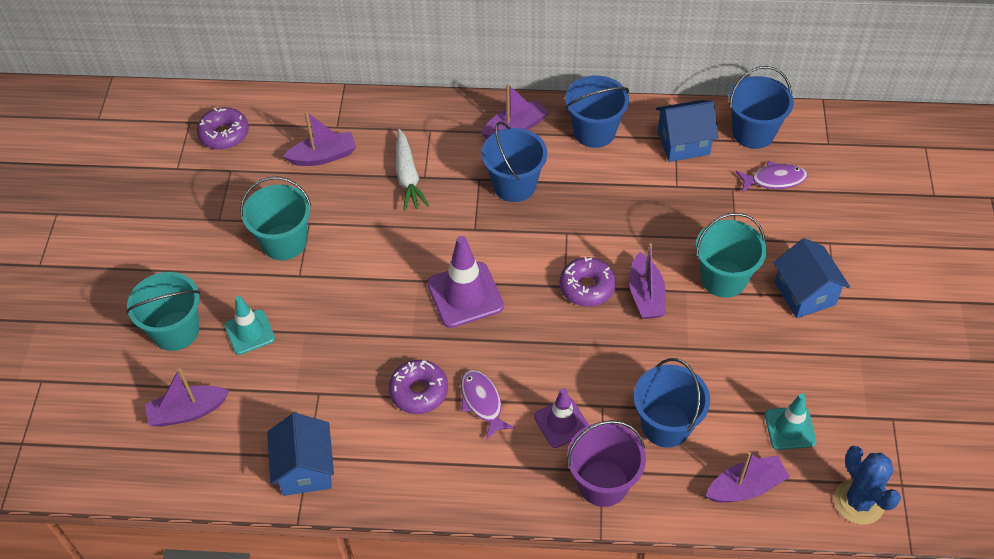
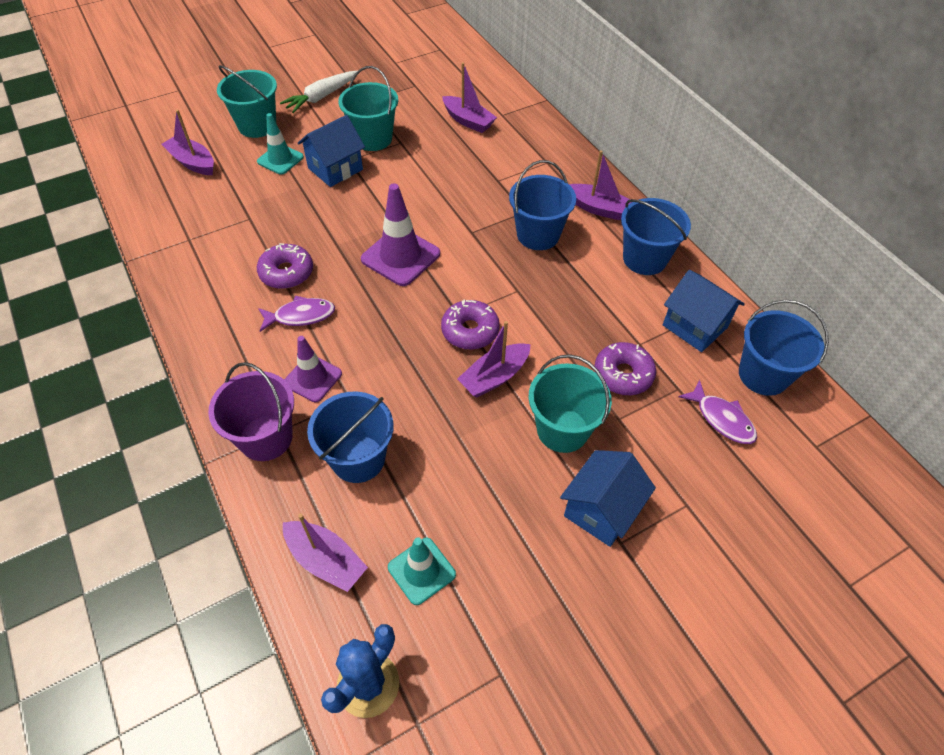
camera: 55 degrees right, 0 degrees up
(224, 134) = (444, 68): purple donut -> purple donut (623, 374)
(305, 469) = (177, 243): blue house -> blue house (335, 169)
(408, 176) = (490, 171): white carrot -> white carrot (321, 97)
(482, 402) = (301, 316): purple fish -> purple fish turned 45 degrees clockwise

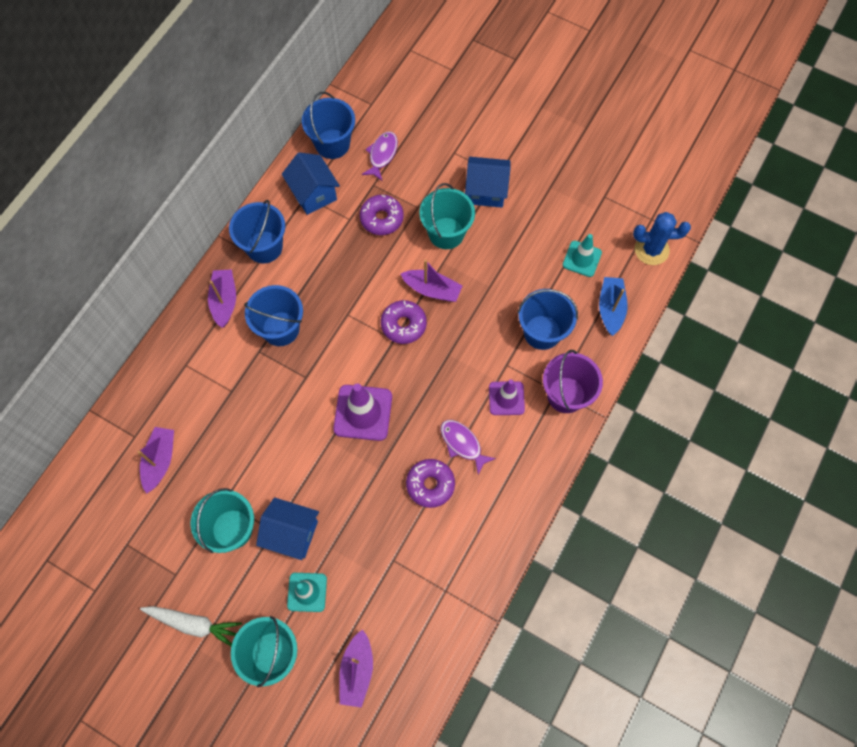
camera: 120 degrees left, 15 degrees up
(326, 560) = (610, 309): purple boat -> blue boat
(695, 326) = (313, 193): blue house -> blue house turned 45 degrees counterclockwise

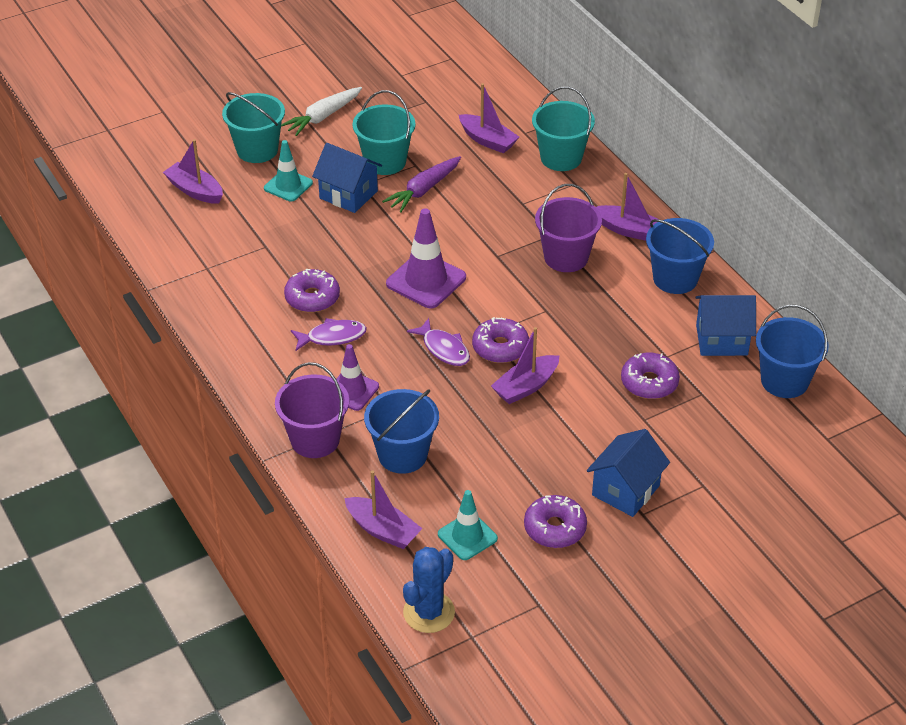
camera: 120 degrees right, 25 degrees down
(254, 475) = (424, 190): none -> purple carrot
(280, 329) = (566, 257): blue bucket -> purple bucket
(292, 533) = (348, 194): blue house -> blue house turned 75 degrees clockwise
(382, 155) = (741, 418): purple fish -> purple fish (444, 349)
(446, 233) = (591, 429): turquoise bucket -> turquoise bucket (561, 158)
(542, 215) = (555, 528): none -> purple donut
(610, 309) = (383, 530): blue boat -> purple boat

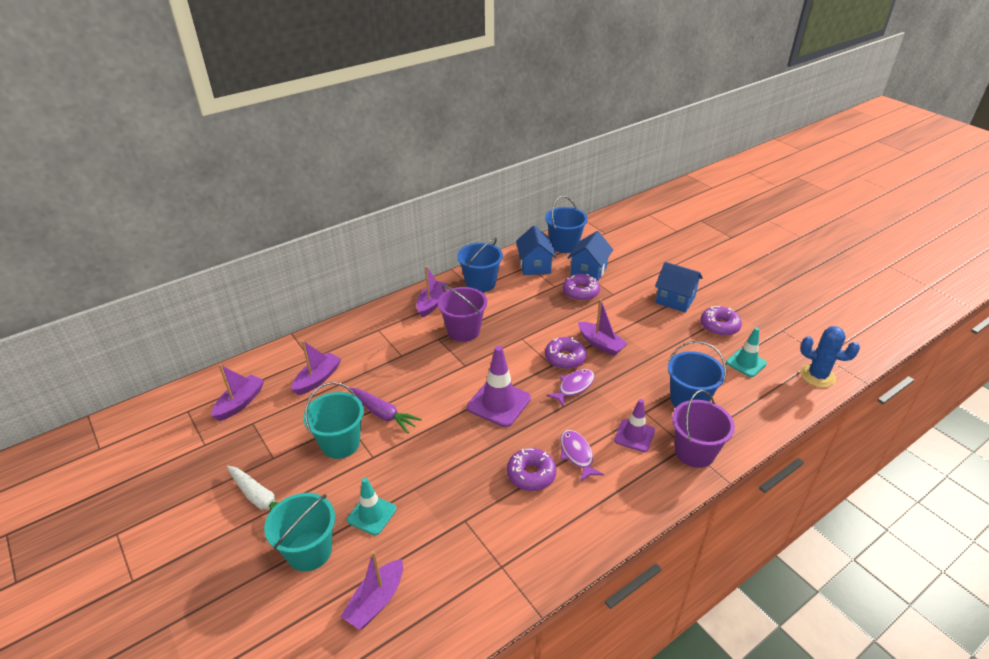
camera: 95 degrees left, 5 degrees down
(348, 194) = (387, 465): blue house -> blue house (588, 271)
(383, 530) = (763, 404): purple boat -> purple boat (240, 403)
(561, 158) = (346, 338): turquoise bucket -> none

